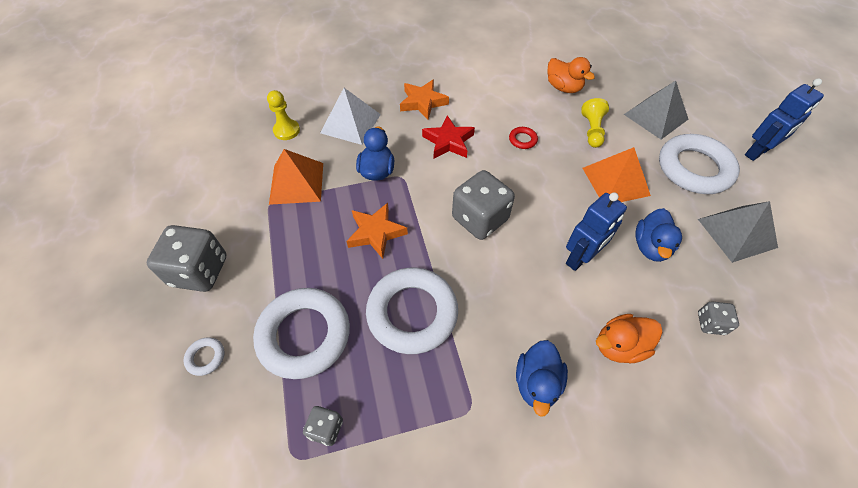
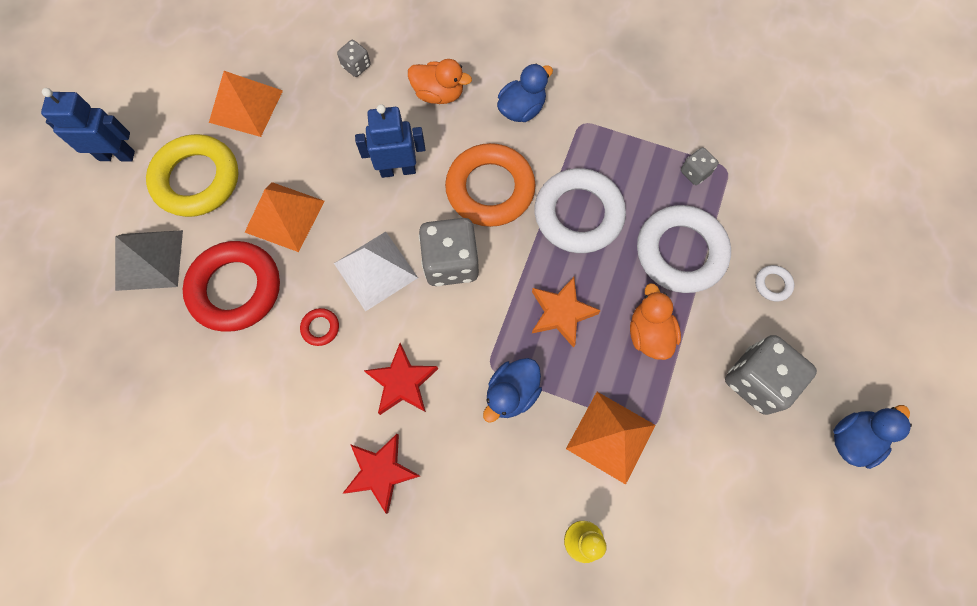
camera: 145 degrees left, 15 degrees up
(350, 123) = (495, 497): white pyramid -> white pyramid (375, 270)
(423, 102) = (381, 472): orange star -> red star
(499, 288) = (490, 189): none -> orange ring
(563, 87) = (193, 373): orange duck -> orange duck (649, 333)
(592, 130) = (236, 289): yellow pawn -> red ring
(650, 246) = (329, 141): blue duck -> blue duck (852, 439)
(694, 168) = (197, 180): white ring -> yellow ring
(737, 233) = (246, 106): grey pyramid -> orange pyramid

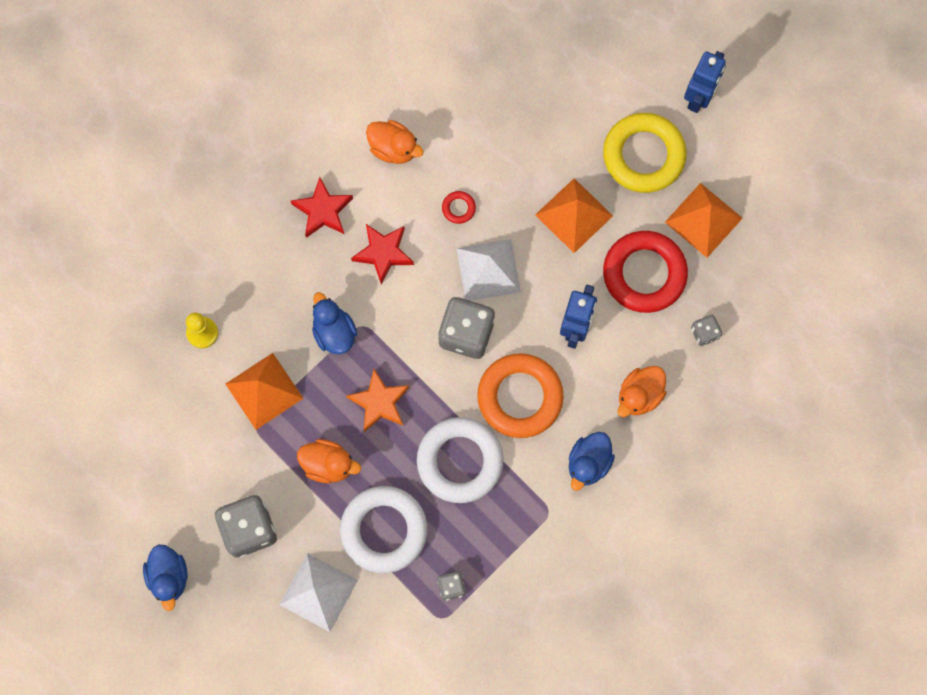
camera: 115 degrees right, 5 degrees up
(149, 260) = (583, 96): grey pyramid -> none
(236, 289) = (524, 155): red ring -> red ring (644, 274)
(277, 427) = (393, 148): none -> orange duck
(521, 109) = (588, 463): blue duck -> blue duck turned 45 degrees clockwise
(772, 284) = (318, 592): white ring -> white pyramid

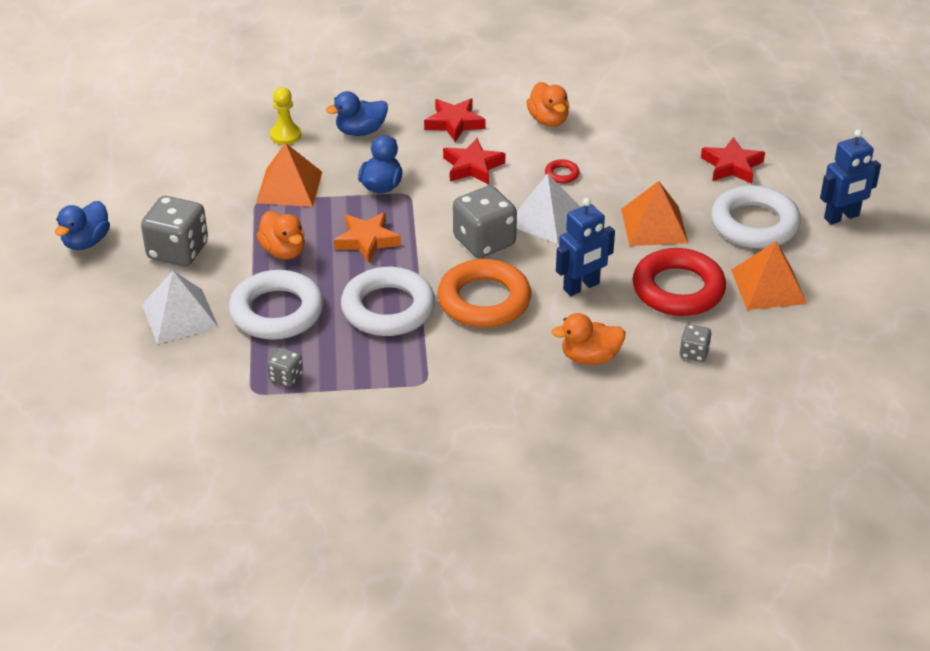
camera: 40 degrees right, 35 degrees down
(577, 96) = (732, 166): none -> red star
(588, 463) = (495, 372): blue duck -> blue duck (360, 131)
(643, 155) = (754, 224): yellow ring -> white ring

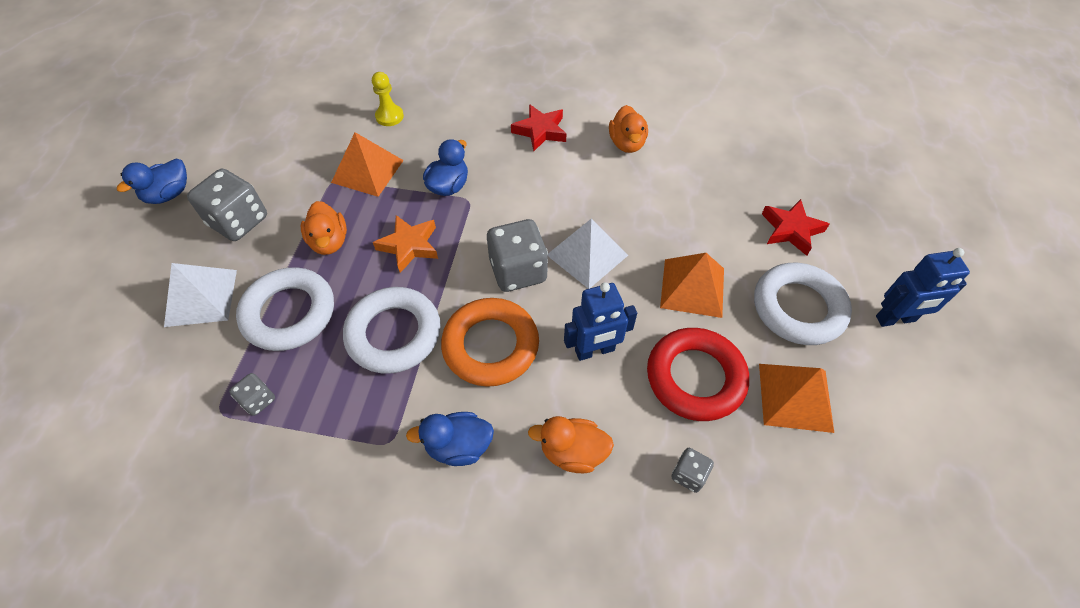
camera: 15 degrees right, 15 degrees up
(360, 131) = (455, 124): blue duck -> blue duck (458, 446)
(472, 166) = (539, 181): red star -> none
(562, 174) = (619, 206): red ring -> none

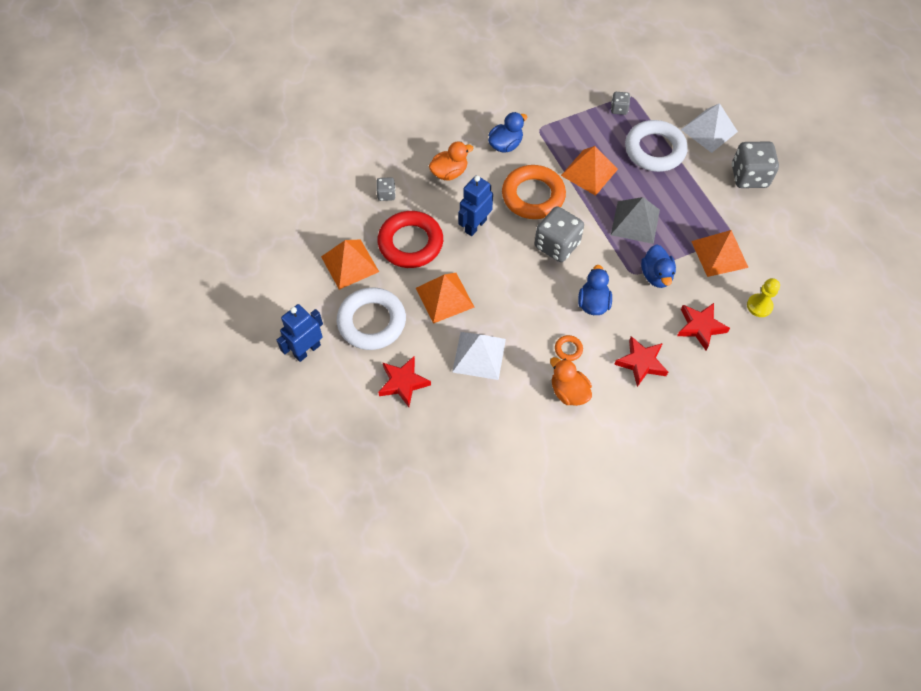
camera: 145 degrees right, 5 degrees up
(169, 194) = (811, 166): blue duck -> blue duck (593, 303)
(329, 242) = (683, 196): orange duck -> none
(394, 334) = (589, 172): white ring -> orange pyramid
(409, 246) = (635, 222): orange star -> grey pyramid
(459, 128) = (700, 327): none -> red star
(587, 255) = (524, 281): white pyramid -> white pyramid (479, 355)
(597, 173) = (568, 349): none -> orange ring

